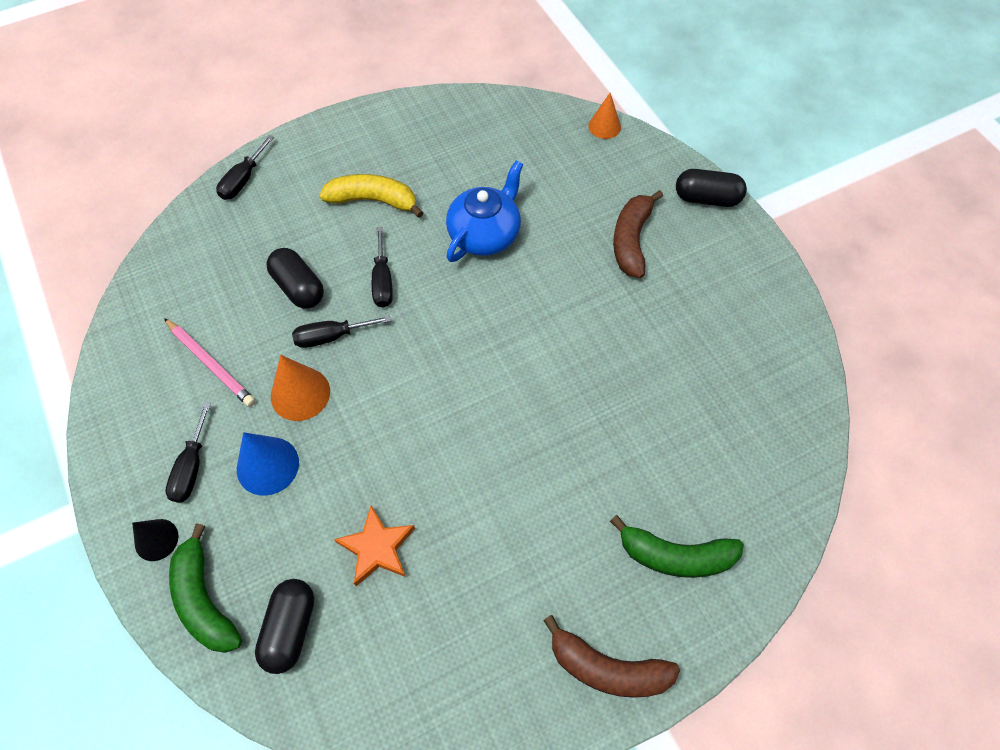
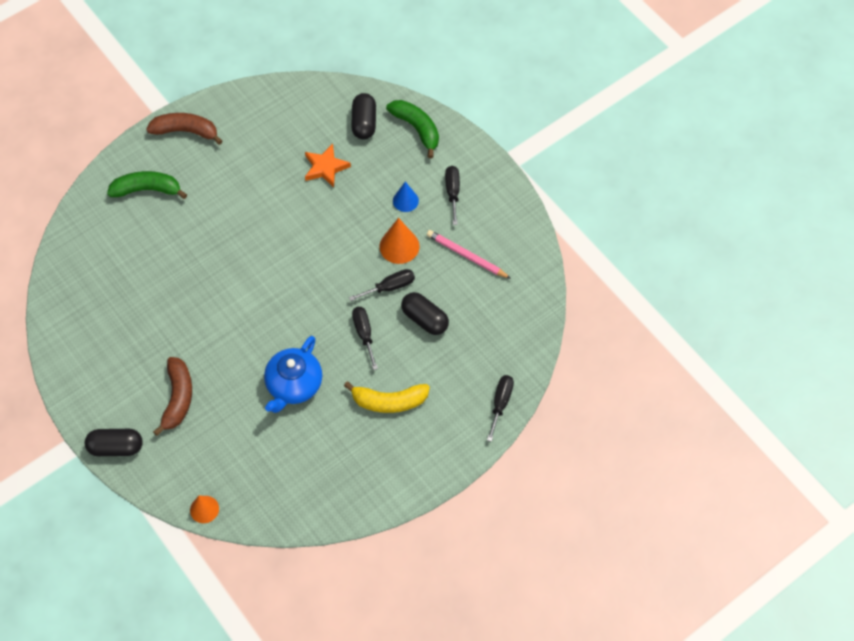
camera: 170 degrees right, 0 degrees up
(156, 539) = (457, 152): black cone -> none
(267, 465) = (405, 200): blue cone -> blue cone, size x0.66

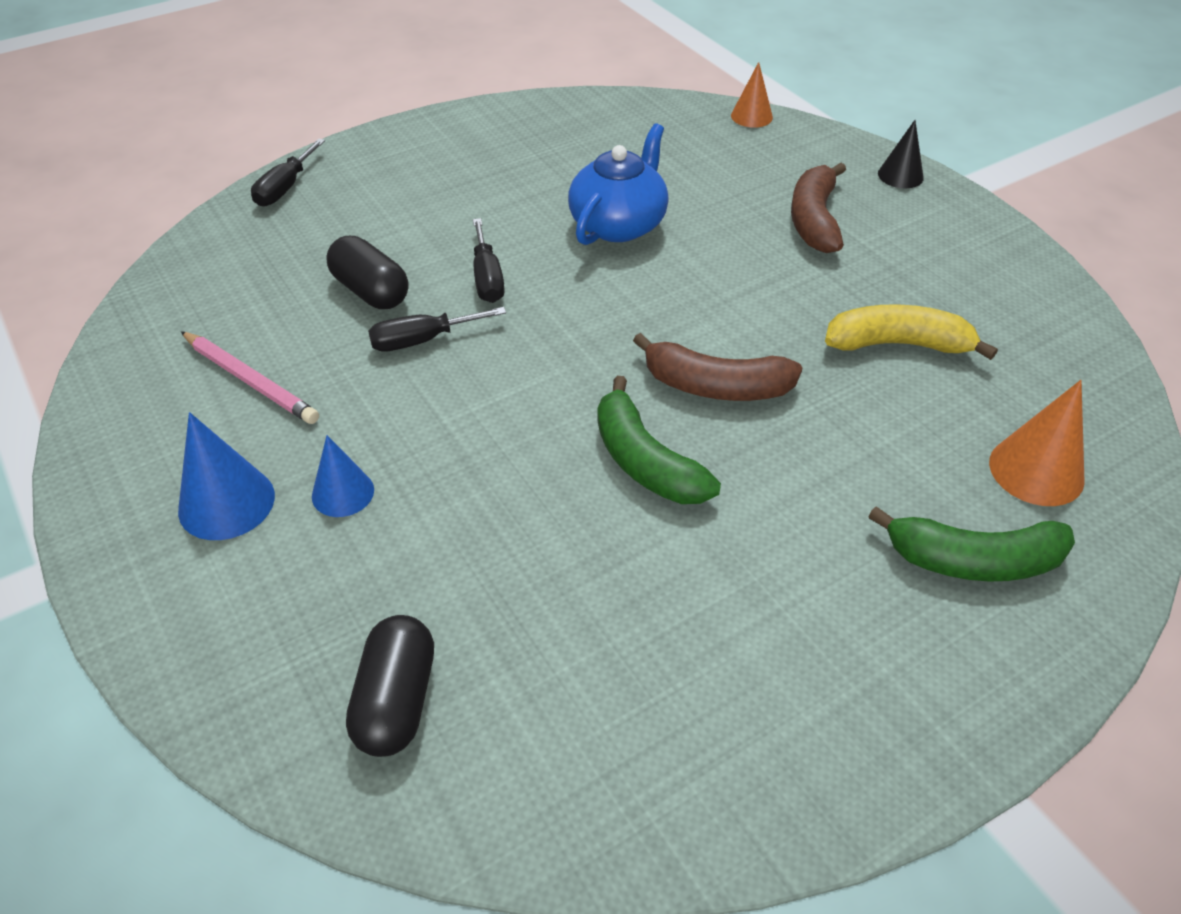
camera: 175 degrees left, 15 degrees down
(116, 447) = (900, 175): black capsule -> black cone
(185, 131) = (911, 715): brown banana -> brown banana (716, 386)
(325, 167) = (521, 583): orange star -> none
(389, 401) = (463, 199): yellow banana -> yellow banana (898, 344)
(399, 246) = (384, 406): orange cone -> orange cone (1036, 471)
(416, 129) = (254, 671): green banana -> green banana (645, 461)
(452, 192) = (226, 503): black screwdriver -> blue cone

